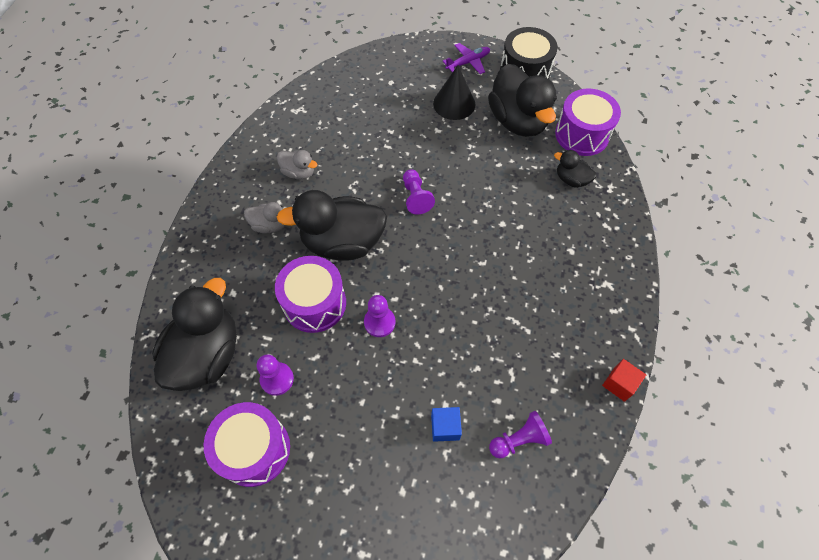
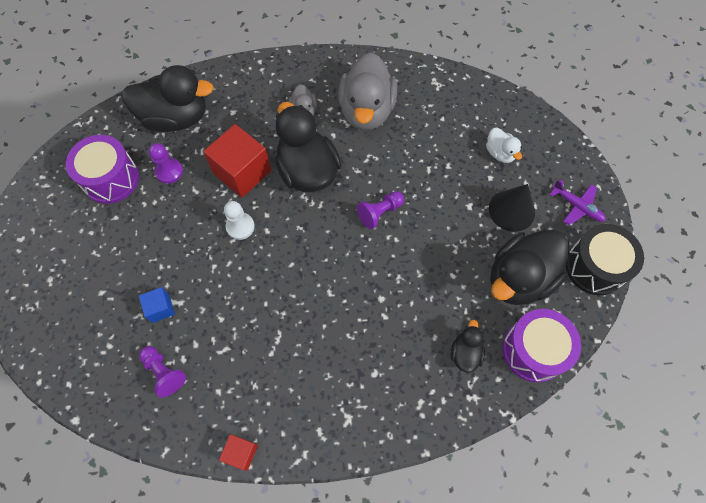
camera: 70 degrees right, 5 degrees up
(299, 172) = (366, 111): grey duck -> grey duck, size x2.08
(314, 303) = (242, 172): purple drum -> red cube
(379, 322) = (240, 226): purple pawn -> white pawn
(395, 91) = (500, 153): none -> white duck

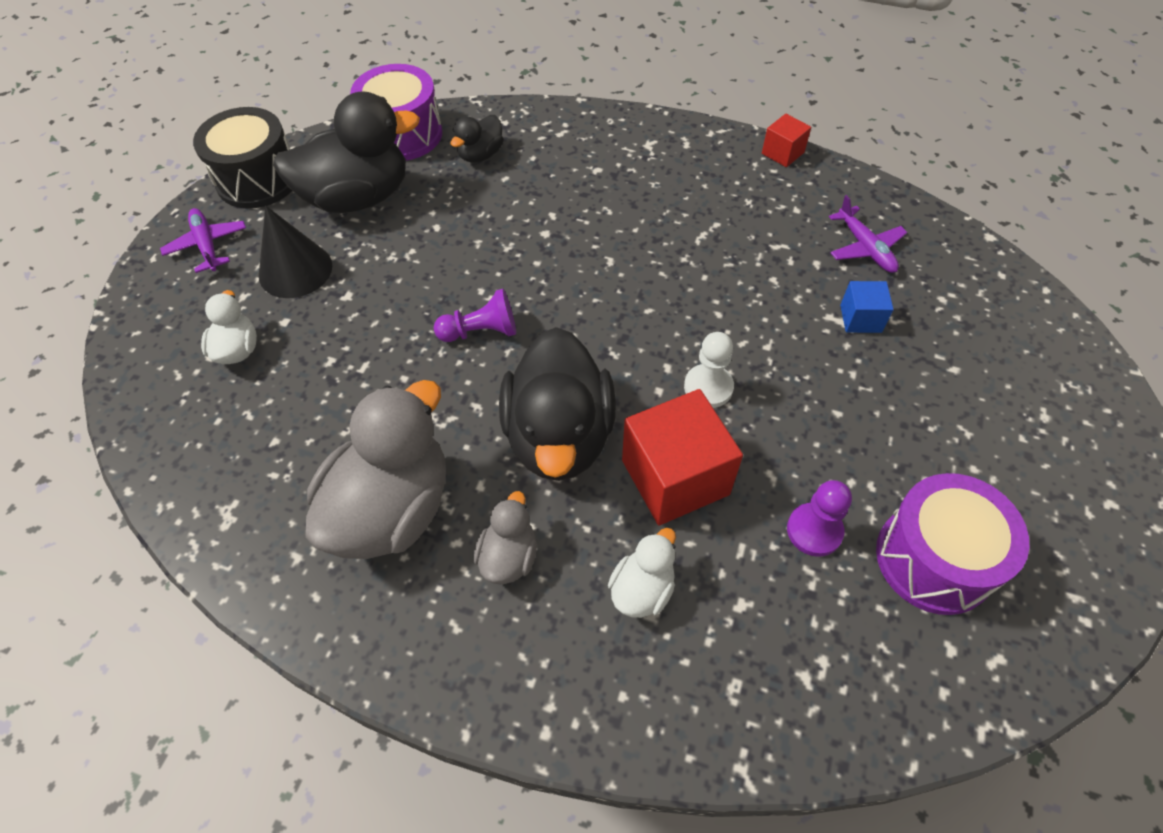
camera: 155 degrees left, 10 degrees down
(164, 372) = (865, 247): purple pawn -> purple plane
(176, 118) = (779, 651): black duck -> none
(241, 120) = (642, 589): none -> white duck

